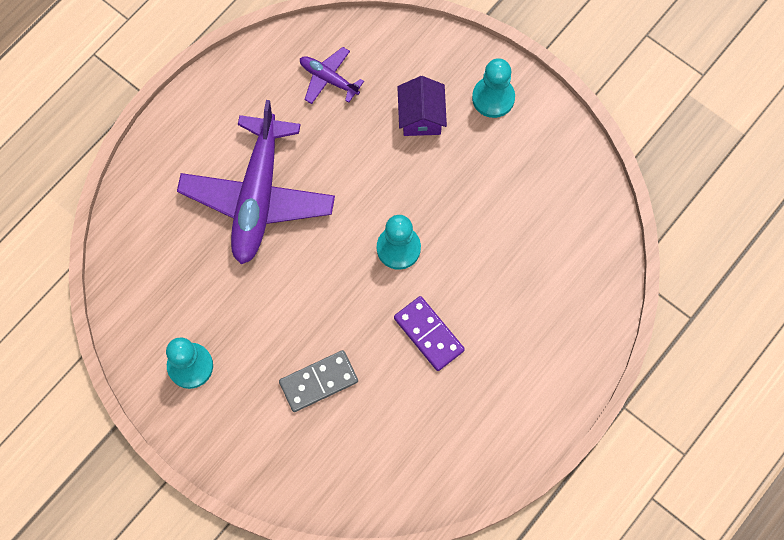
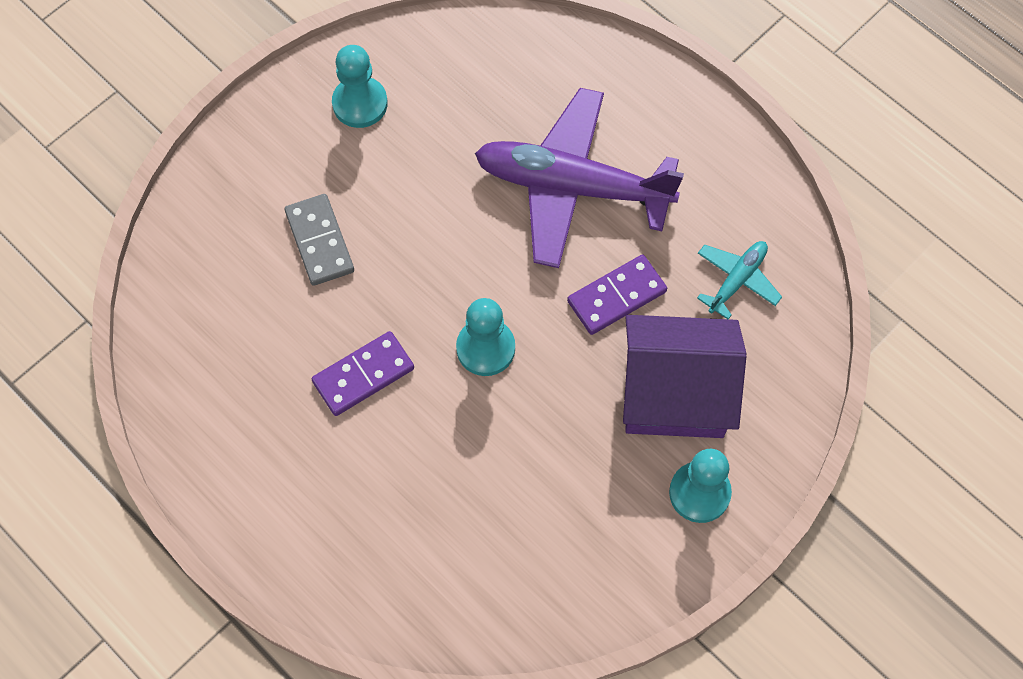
camera: 95 degrees right, 5 degrees down
(328, 79) = (737, 280): purple plane -> turquoise plane
(348, 159) = (617, 297): none -> purple domino
(421, 117) = (675, 393): purple house -> purple house, size x1.74

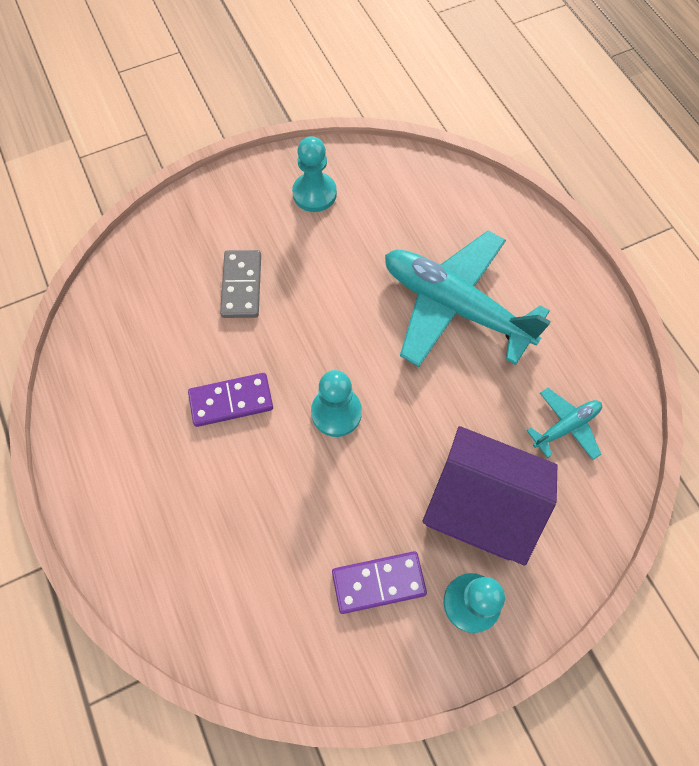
camera: 20 degrees right, 0 degrees up
(572, 186) = (454, 306): purple plane -> turquoise plane
(617, 297) = (459, 406): purple domino -> purple domino (378, 583)

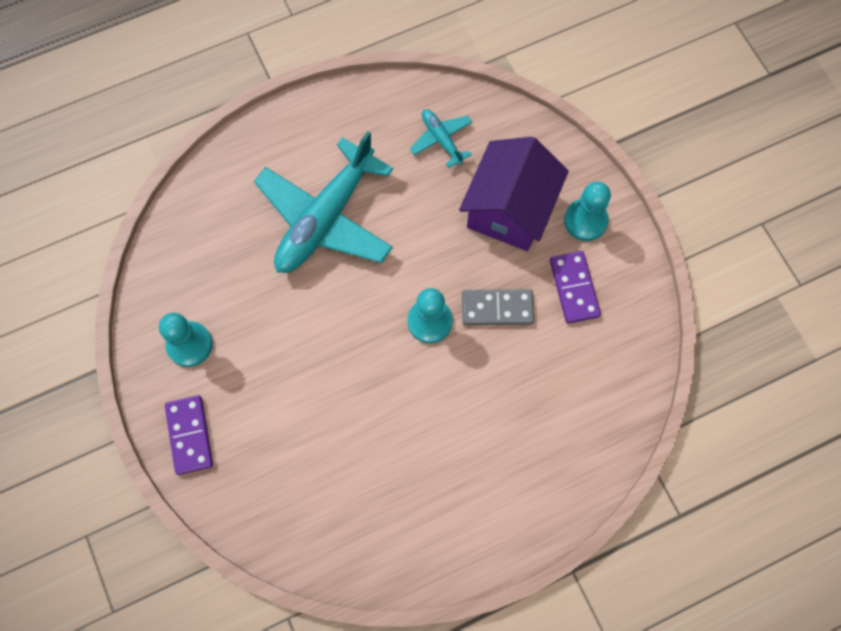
camera: 90 degrees left, 5 degrees up
(231, 401) = (419, 414): purple domino -> purple domino (190, 435)
(241, 286) = (296, 412): grey domino -> grey domino (497, 308)

